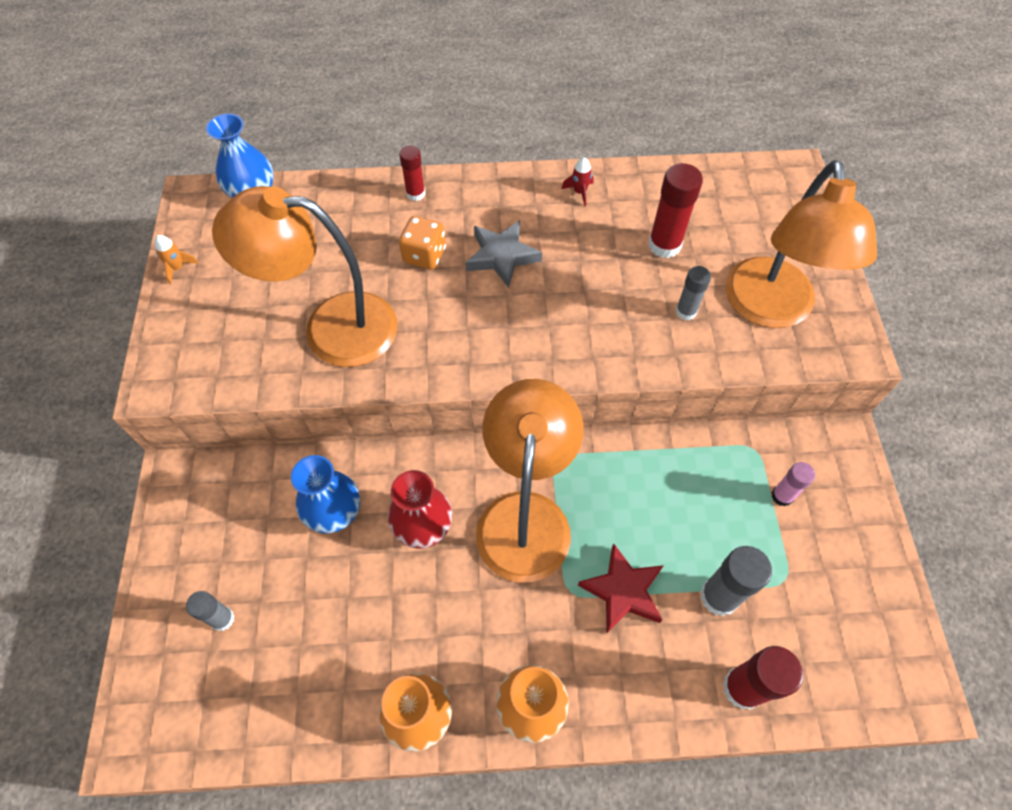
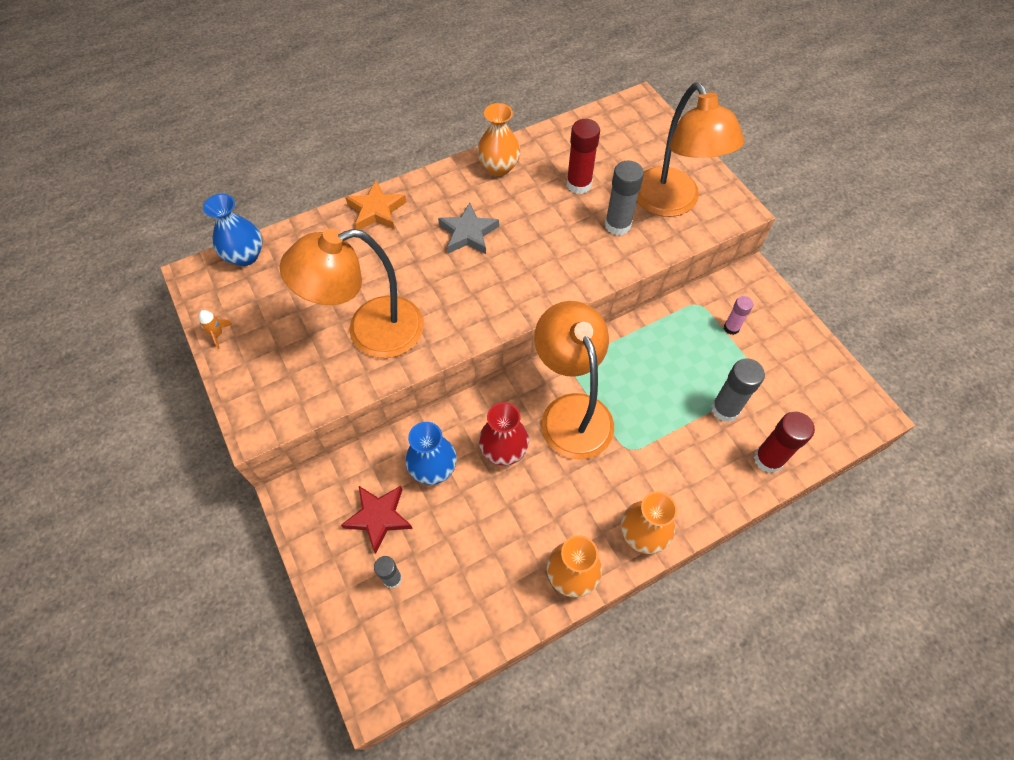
camera: 25 degrees left, 0 degrees up
(415, 194) = (376, 210): red glue stick -> orange star
(424, 255) = (410, 253): orange dice -> none
(579, 192) = (499, 167): red rocket -> orange vase
(623, 591) = (662, 433): red star -> red star (378, 517)
(686, 311) = (617, 225): grey glue stick -> grey glue stick, size x1.65

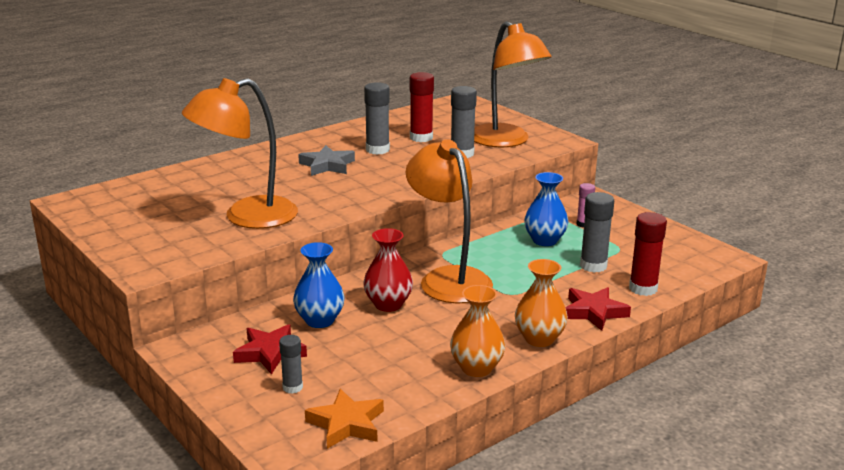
camera: 10 degrees left, 35 degrees down
(217, 334) = (95, 228): orange rocket -> none
(245, 256) = (115, 188): blue vase -> blue vase (544, 240)
(376, 210) = (238, 160): orange star -> orange star (346, 424)
(499, 167) = (346, 134): orange vase -> none
(527, 205) = (377, 150): none -> grey glue stick
(708, 495) = (594, 312): none -> red star

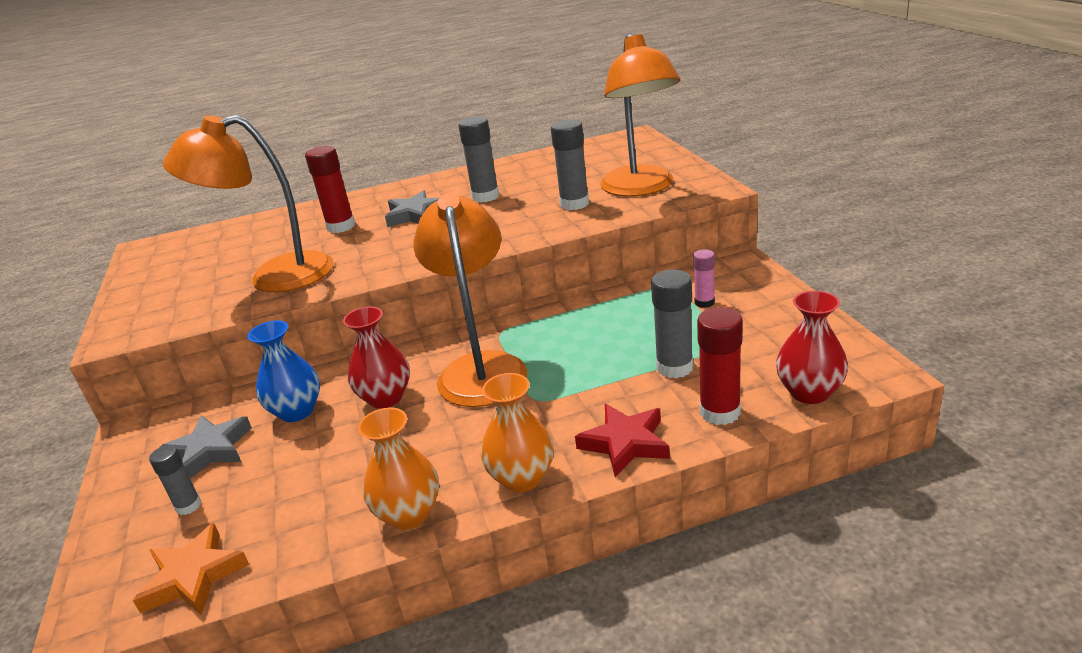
camera: 25 degrees right, 5 degrees up
(270, 353) = (210, 450): red star -> grey star
(421, 138) = (546, 182): red glue stick -> red glue stick (341, 226)
(544, 240) = (637, 323): blue vase -> none
(691, 272) = (809, 392): none -> red vase

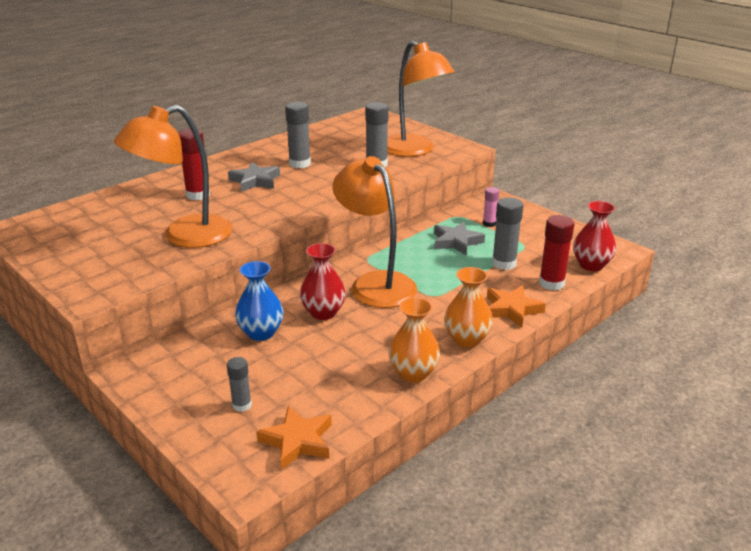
camera: 30 degrees left, 0 degrees up
(210, 450) = (217, 370): grey star -> grey star (456, 242)
(625, 443) = (512, 309): red star -> orange star

